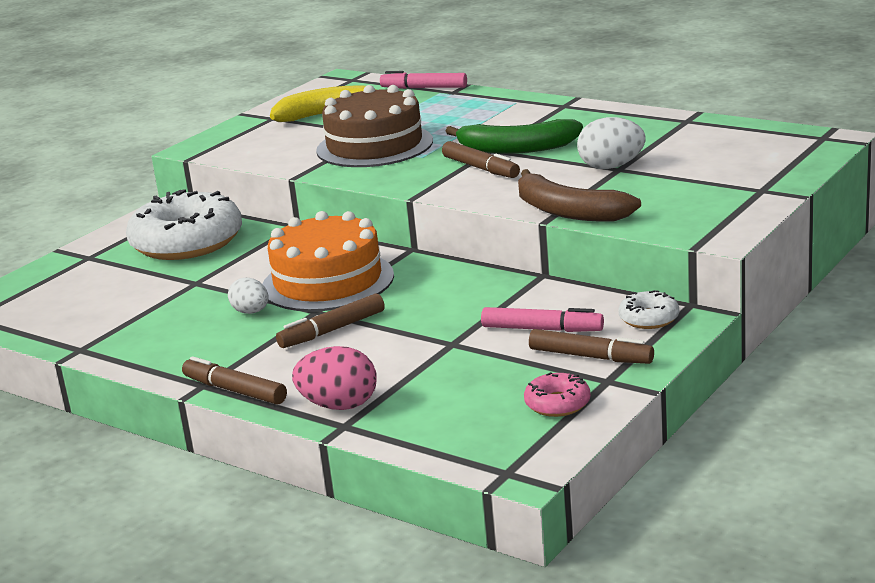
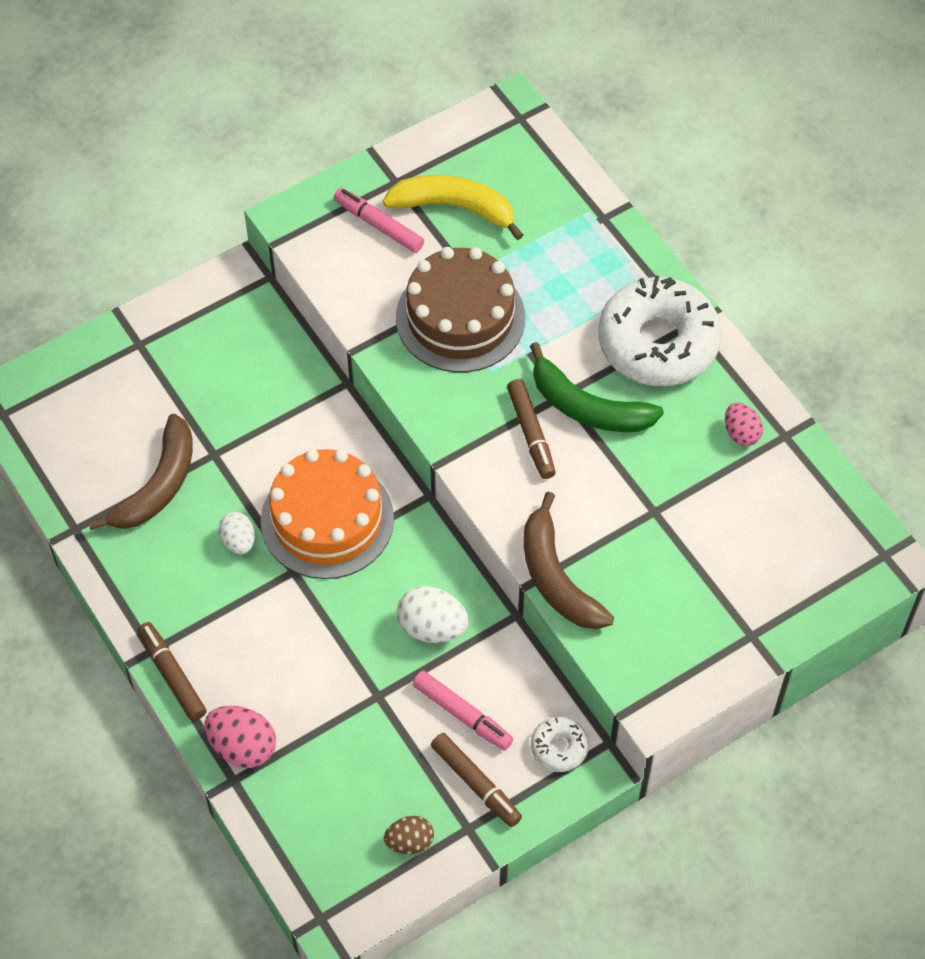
camera: 20 degrees right, 35 degrees up
(151, 309) = (158, 485): none -> brown banana
(187, 242) = (236, 364): white donut -> white donut (658, 342)
(333, 330) = (292, 615): brown marker -> none
(424, 88) = (580, 189): pink marker -> pink marker (379, 225)
(557, 404) = (409, 842): pink donut -> brown egg
(611, 167) = (650, 503): white egg -> white egg (432, 627)
(651, 128) = (741, 433): none -> pink egg

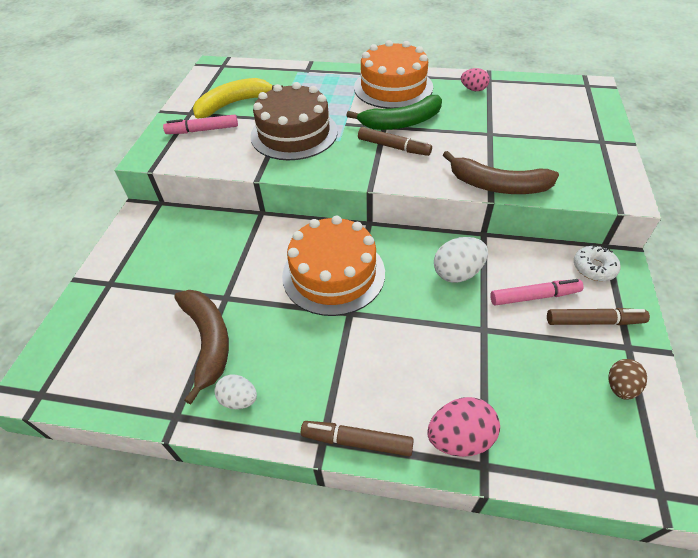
camera: 45 degrees left, 10 degrees down
(238, 541) = (298, 326): white egg -> white egg (239, 399)
(658, 342) = (393, 87): white donut -> orange cake

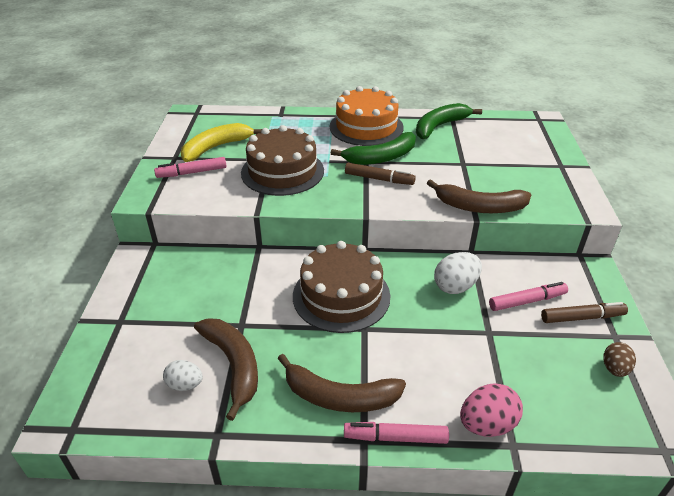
camera: 10 degrees left, 10 degrees down
(239, 399) = (276, 413): white egg -> white egg (185, 384)
(307, 387) = (339, 396): none -> brown banana
(333, 274) = (341, 296): orange cake -> brown cake
(357, 441) = (396, 437): brown marker -> pink marker
(473, 89) = (440, 126): pink egg -> green banana
(594, 268) = (573, 273): white donut -> none

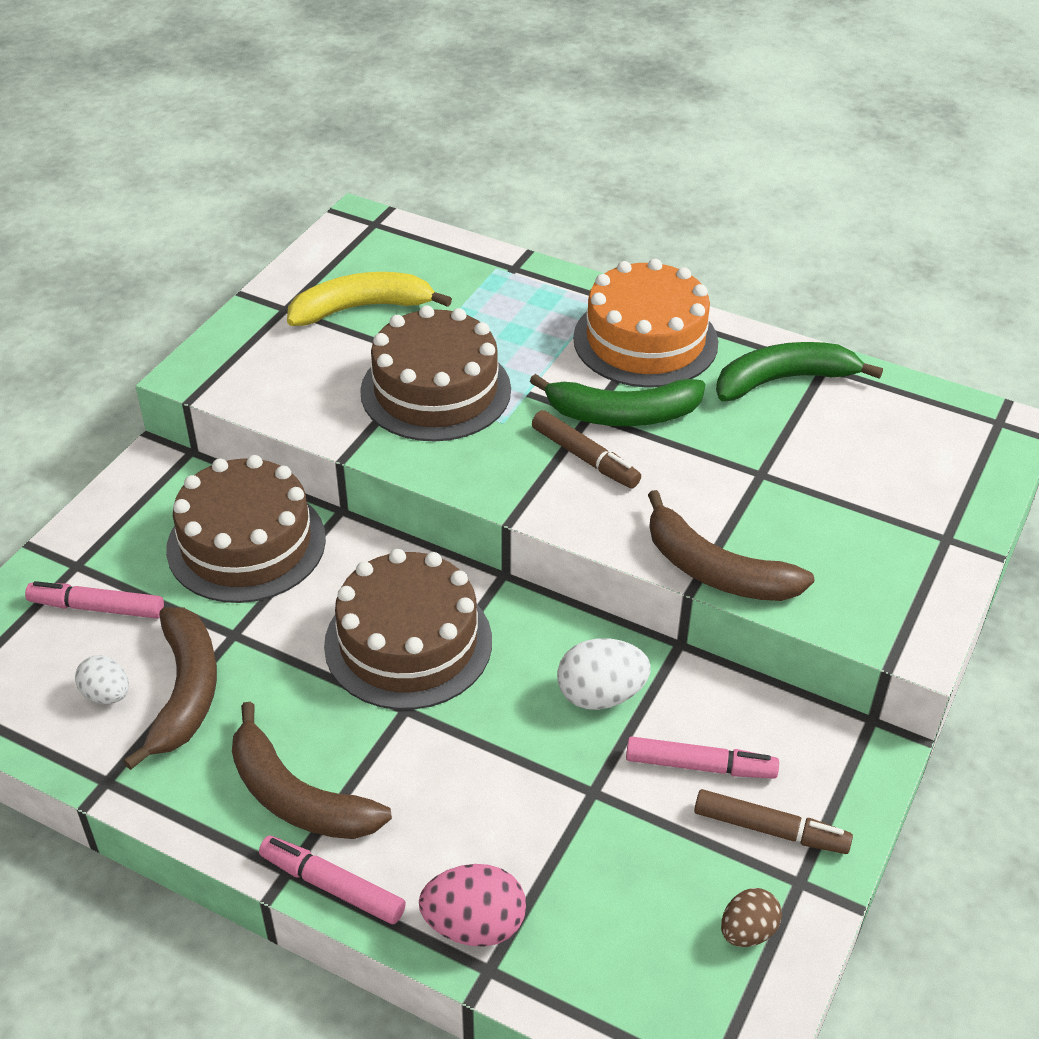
camera: 25 degrees right, 5 degrees up
(192, 173) = (294, 347): pink marker -> pink marker (98, 608)
(217, 277) = (246, 543): none -> brown cake

